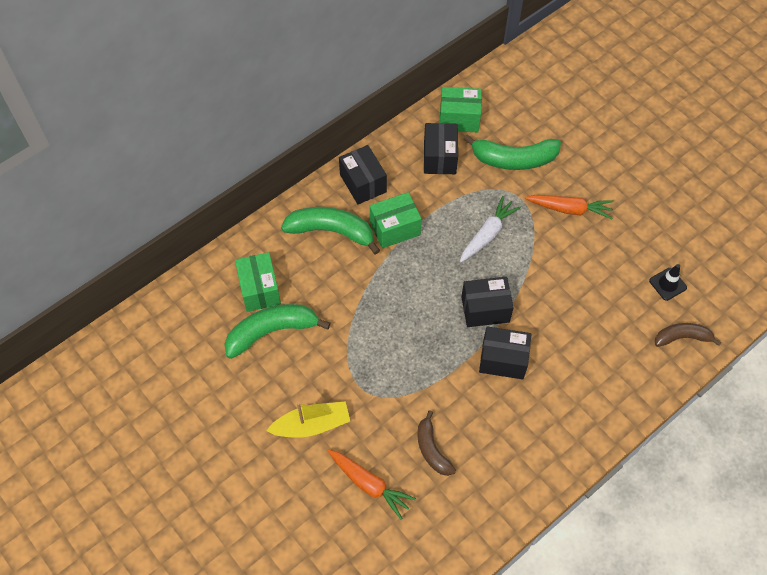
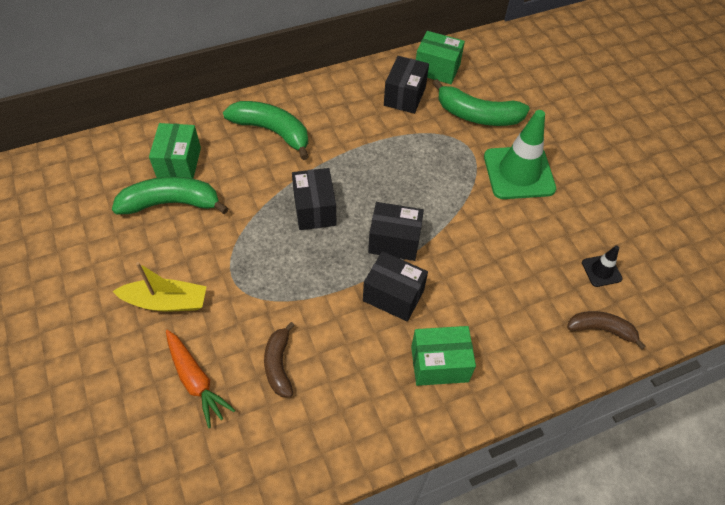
camera: 15 degrees right, 5 degrees down
(363, 183) = (321, 99): black box -> black box (314, 209)
(395, 228) = (334, 145): green box -> green box (439, 364)
(487, 234) = (425, 173): white carrot -> none
(570, 209) = (519, 173): orange carrot -> green traffic cone

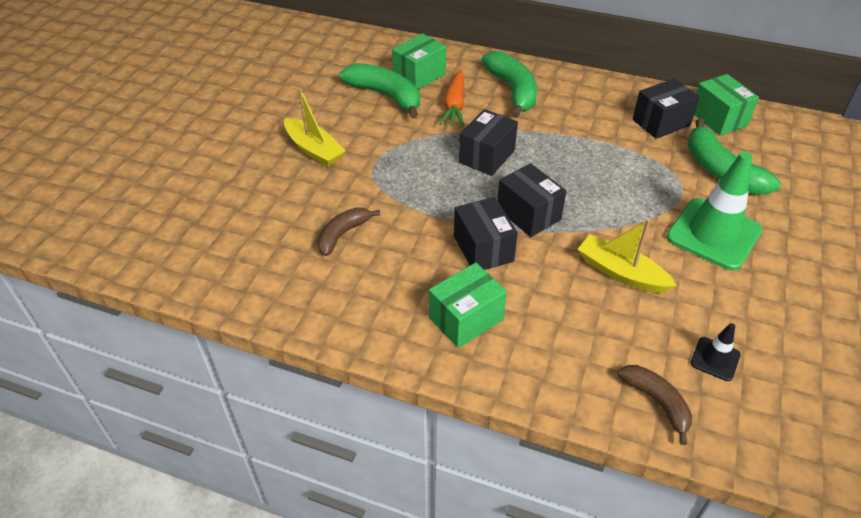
camera: 45 degrees right, 10 degrees down
(196, 381) = (278, 206): orange carrot -> orange carrot (454, 106)
(439, 364) = (466, 319): green box -> green box turned 75 degrees counterclockwise
(495, 246) = (621, 273): none -> yellow boat

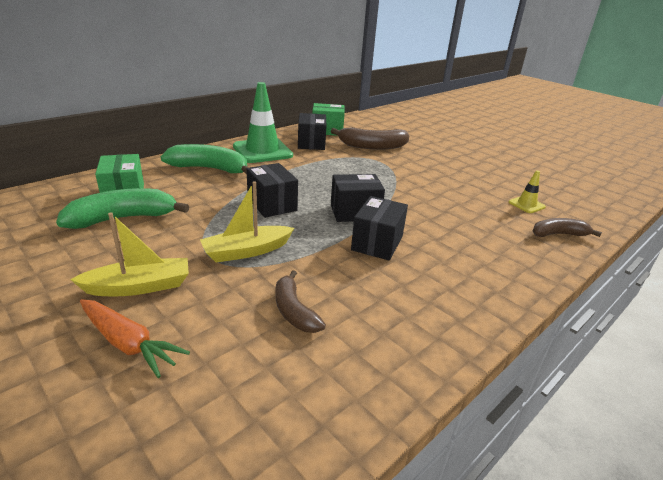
camera: 65 degrees left, 15 degrees down
(454, 106) = (191, 194): orange carrot -> orange carrot (128, 343)
(466, 319) = (452, 279): green box -> none
(483, 249) = (377, 243): black box -> black box turned 75 degrees counterclockwise
(621, 273) = (439, 203): yellow boat -> yellow boat (246, 251)
(713, 234) = (424, 167): green traffic cone -> green traffic cone (262, 151)
(715, 359) = (526, 204): black traffic cone -> yellow traffic cone
(720, 170) = (372, 146): green banana -> brown banana

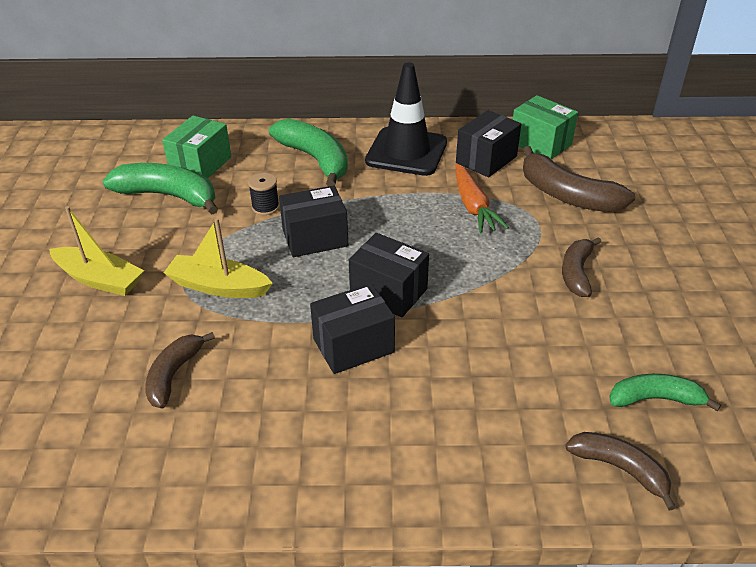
camera: 45 degrees right, 10 degrees up
(128, 343) = (37, 330): orange carrot -> orange carrot (473, 207)
(213, 200) = (265, 207): none -> black spool
(262, 151) = (406, 152): green traffic cone -> black traffic cone
(272, 204) = (315, 238): black box -> black box turned 60 degrees clockwise
(424, 173) = (576, 273): none -> brown banana
(526, 204) = (655, 399): yellow traffic cone -> green banana

